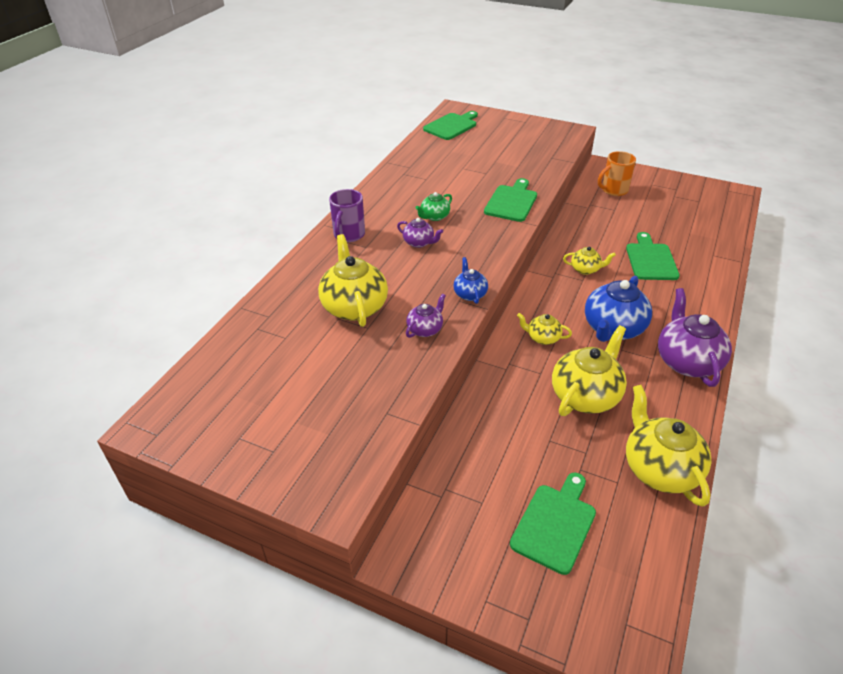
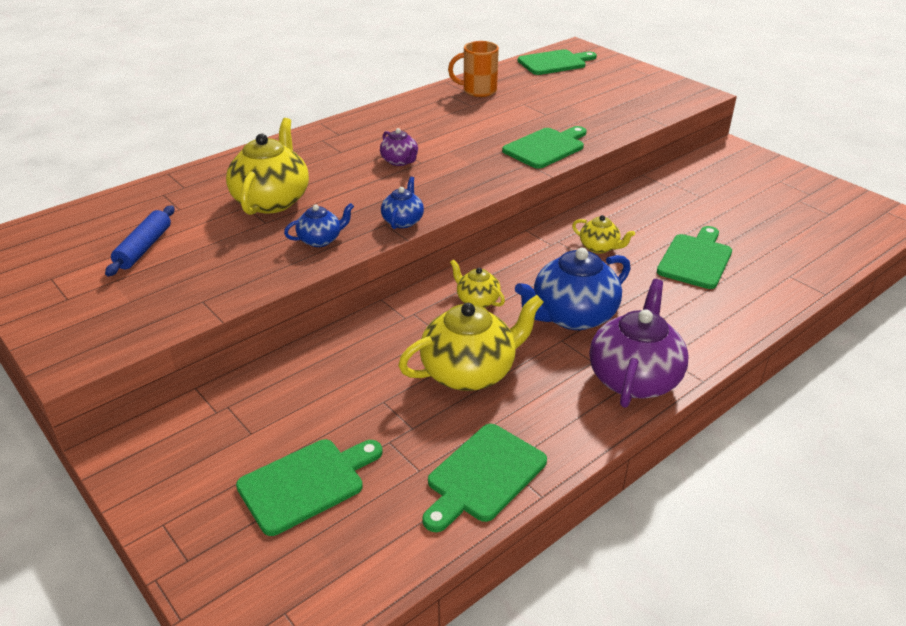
camera: 25 degrees right, 5 degrees down
(292, 383) = (144, 248): none -> blue rolling pin
(348, 235) = (334, 137): purple mug -> none
(425, 329) = (320, 240): purple teapot -> blue teapot
(434, 217) = (442, 141): green teapot -> none
(613, 190) = (720, 176): orange mug -> orange mug (478, 91)
(659, 469) = (483, 476): yellow teapot -> green cutting board

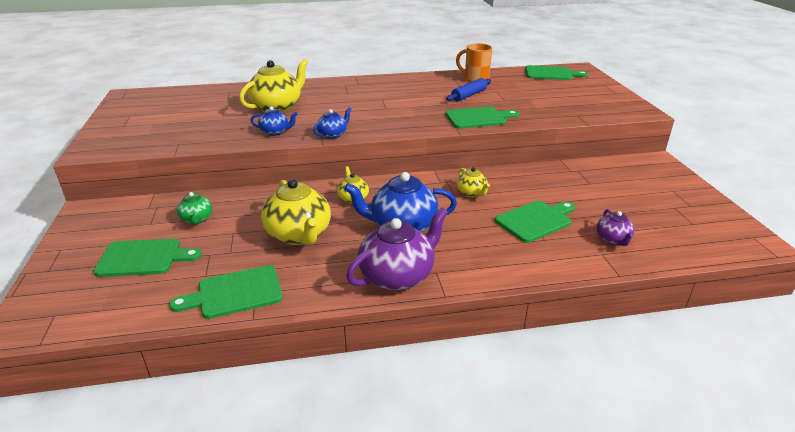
camera: 30 degrees right, 5 degrees down
(144, 248) = (186, 113): blue rolling pin -> blue rolling pin (469, 95)
(311, 402) = (197, 219): none -> green teapot
(400, 161) = (374, 105): purple teapot -> purple teapot (613, 239)
(469, 372) = (299, 235): yellow teapot -> yellow teapot turned 60 degrees clockwise

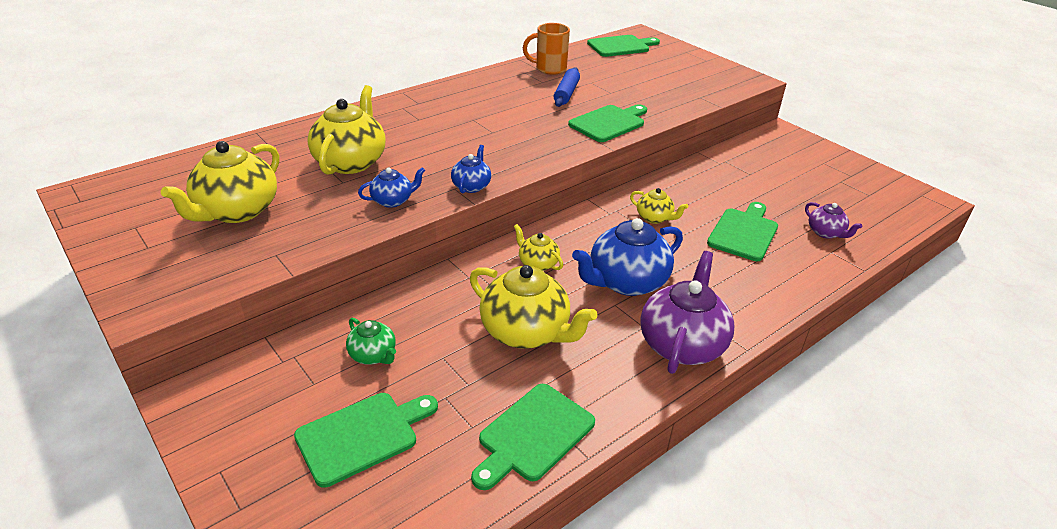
camera: 30 degrees left, 5 degrees up
(186, 119) = (237, 211): none -> yellow teapot

